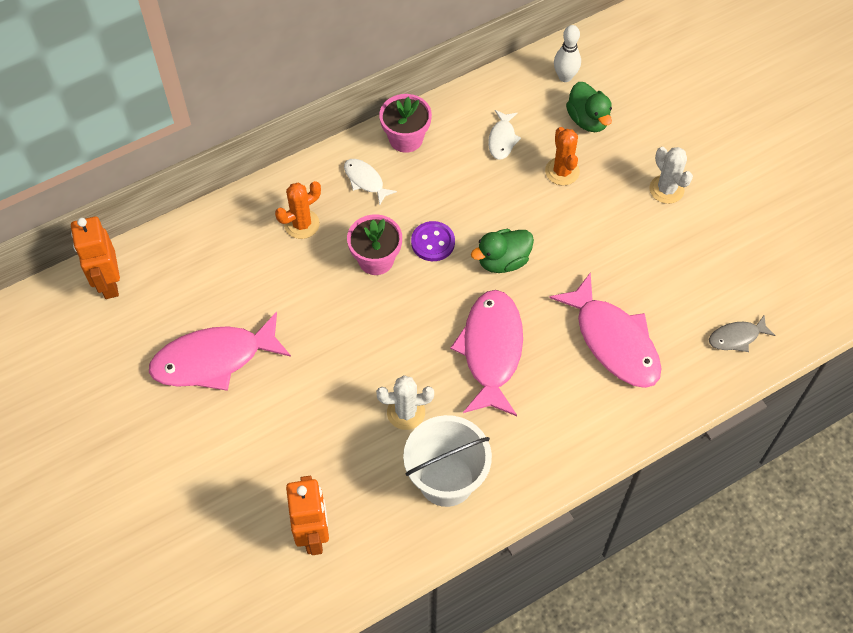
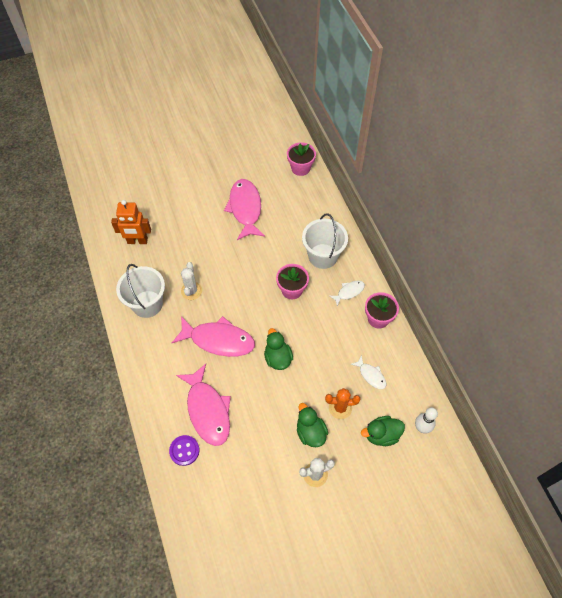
camera: 100 degrees right, 0 degrees up
(109, 283) = (300, 168): orange robot -> pink flower pot
(302, 224) = (323, 256): orange cactus -> white bucket
(433, 242) = (298, 321): purple button -> purple button (184, 450)
(502, 139) = (371, 375): white fish -> white fish turned 150 degrees counterclockwise
(609, 202) = (310, 432): none -> green duck
(613, 341) = (208, 410): pink fish -> pink fish turned 90 degrees counterclockwise
(736, 337) = (191, 489): grey fish -> none

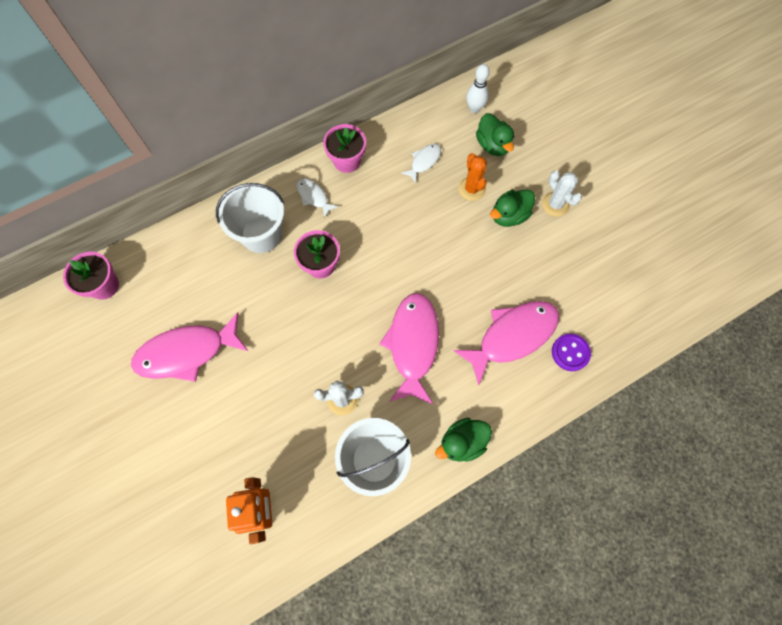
camera: 100 degrees left, 10 degrees up
(278, 358) = (423, 266): green duck -> green duck (462, 442)

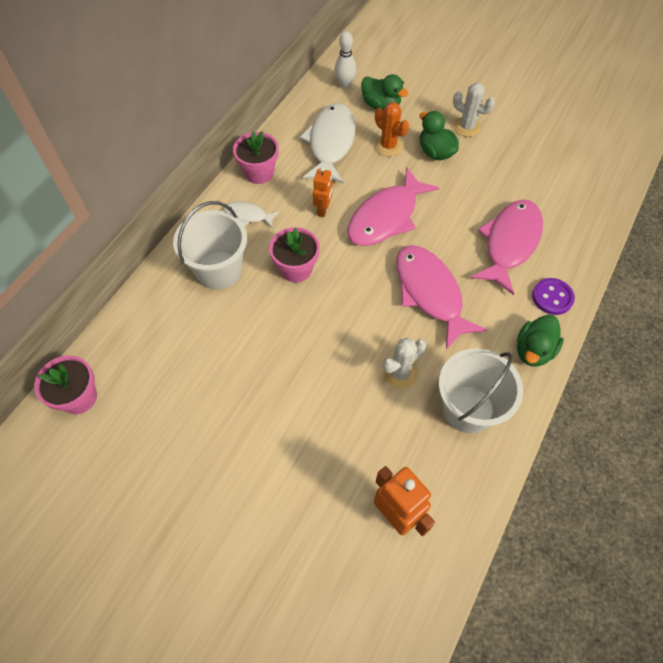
camera: 30 degrees left, 10 degrees down
(186, 352) = (214, 414): pink fish -> pink fish (386, 217)
(376, 222) = (323, 210): none -> orange robot
(424, 161) = (331, 143): white fish -> white fish, size x2.05
(509, 215) = (435, 152): green duck -> green duck turned 120 degrees clockwise
(570, 352) = (565, 232): purple button -> purple button (552, 297)

